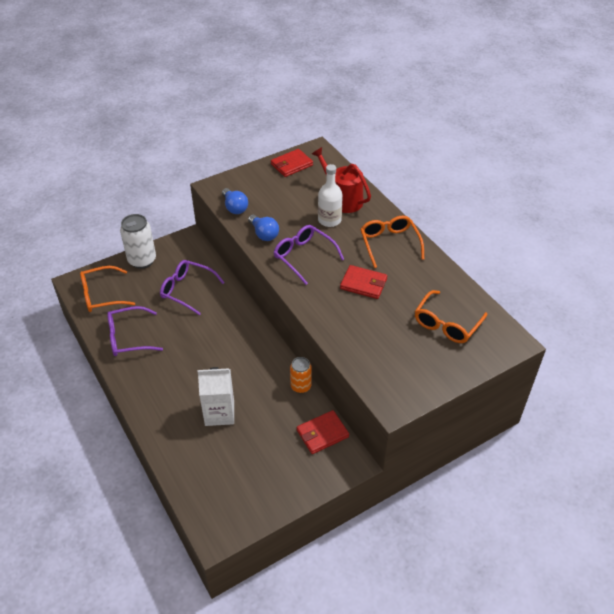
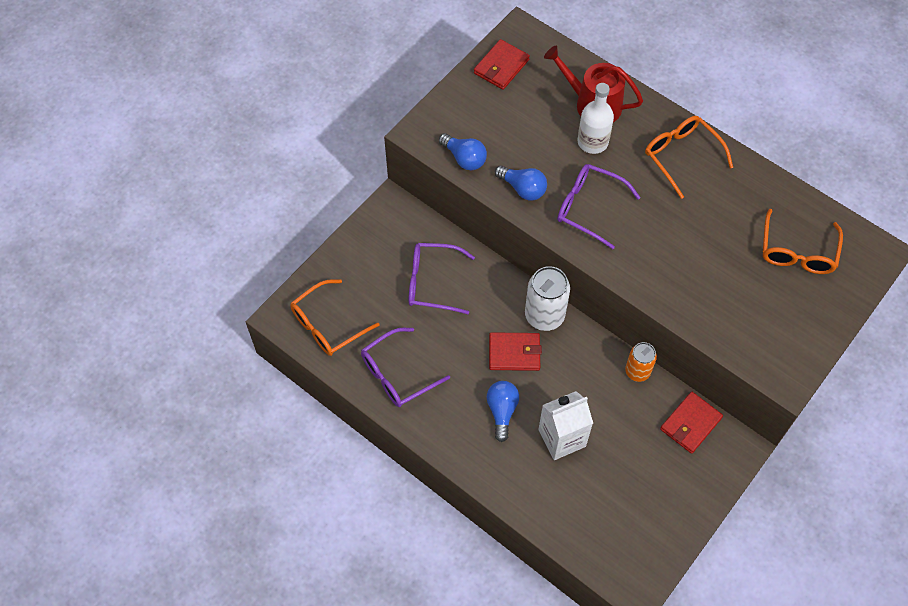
camera: 20 degrees left, 15 degrees up
(142, 260) = (350, 256): white can -> white can (544, 316)
(186, 382) = (502, 411): none -> blue light bulb
(363, 284) = (678, 225): red wallet -> red wallet (514, 353)

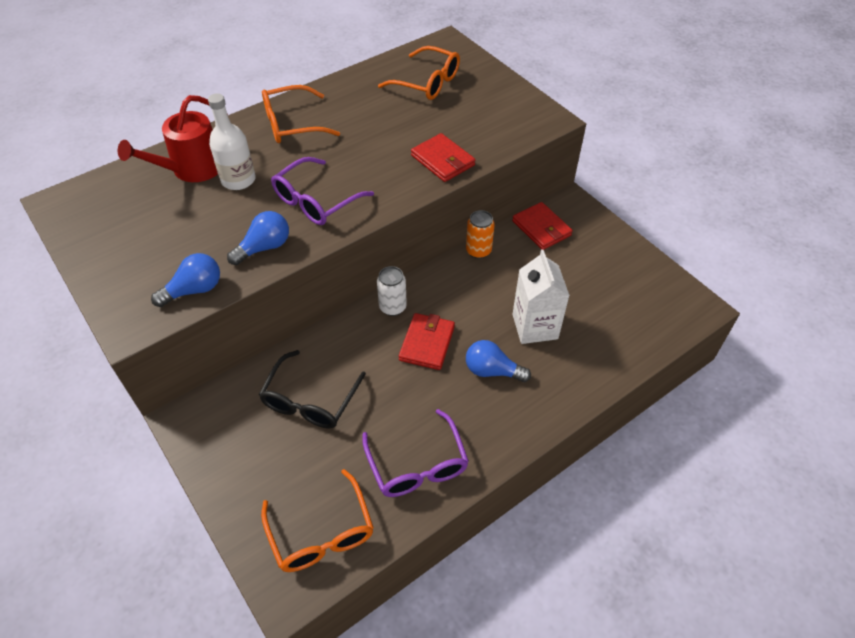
camera: 75 degrees left, 10 degrees down
(432, 282) = (310, 400): purple glasses -> black glasses
(501, 67) = (92, 229): red wallet -> red wallet (443, 160)
(544, 316) = (392, 307): white can -> white can, size x0.63

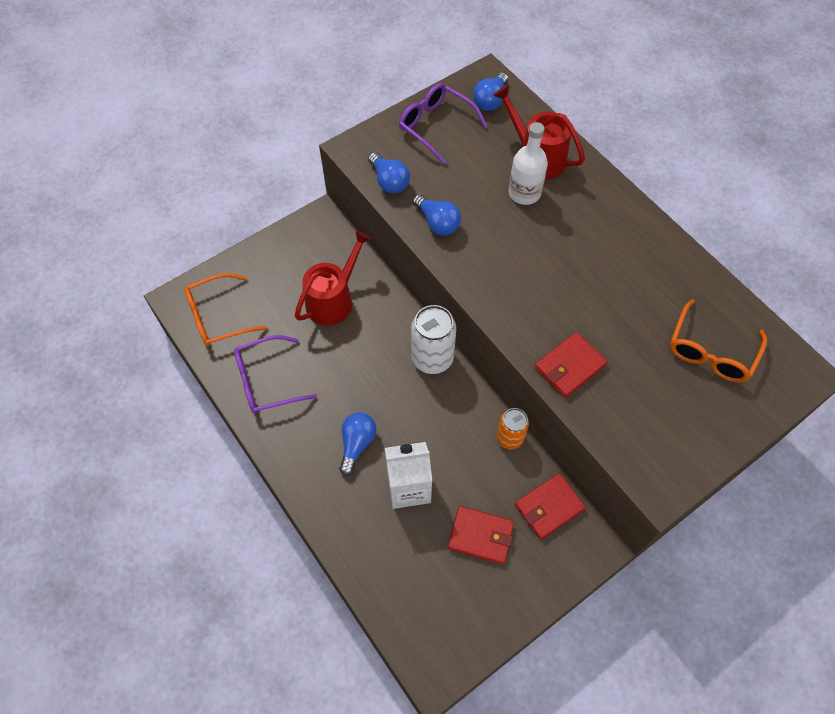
camera: 90 degrees right, 10 degrees up
(97, 200) = (490, 100): none -> blue light bulb
(292, 124) = (613, 226): orange glasses -> none
(310, 400) = (333, 300): black glasses -> red watering can
(316, 201) = (499, 256): purple glasses -> purple glasses (436, 126)
(392, 307) = (432, 358): white can -> white can, size x1.60
(427, 343) = (390, 388): red wallet -> red wallet (481, 536)

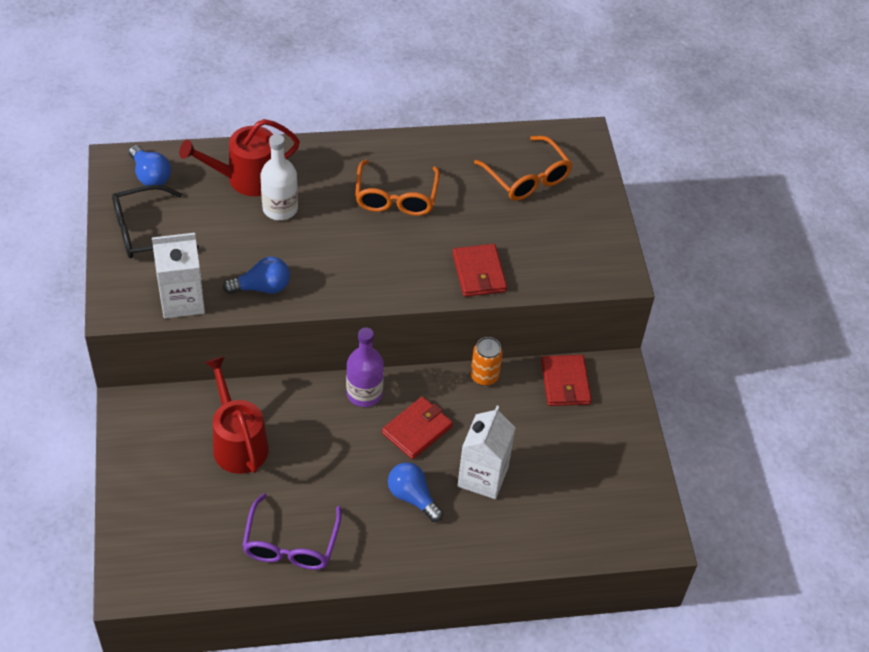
camera: 65 degrees left, 10 degrees down
(218, 317) = (180, 556): orange glasses -> orange glasses (396, 197)
(389, 181) = (182, 300): blue light bulb -> white carton
(432, 358) = (364, 393): white can -> purple bottle
(436, 126) = (145, 231): purple glasses -> black glasses
(481, 536) = (561, 445): red wallet -> red wallet (417, 430)

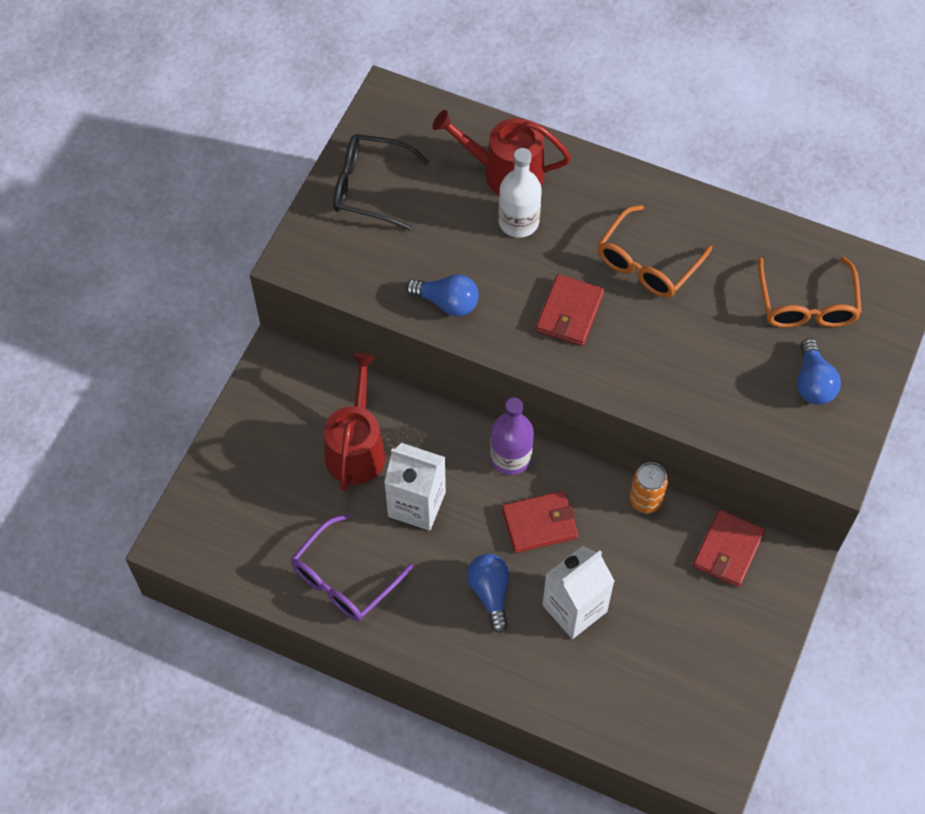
camera: 35 degrees right, 10 degrees up
(150, 175) = (411, 126): blue light bulb -> blue light bulb (812, 383)
(182, 300) = (361, 280): white carton -> white carton (416, 504)
(479, 273) = (681, 391): red wallet -> red wallet (569, 312)

